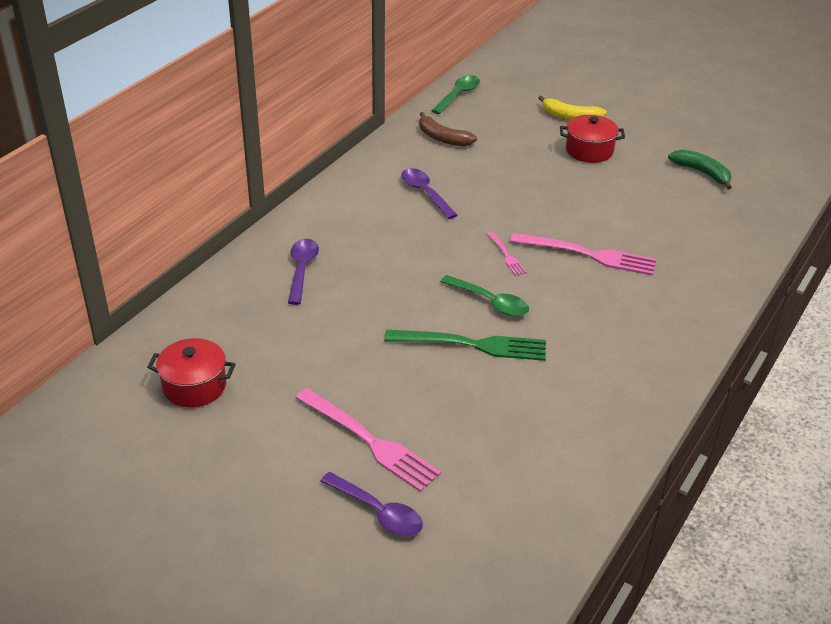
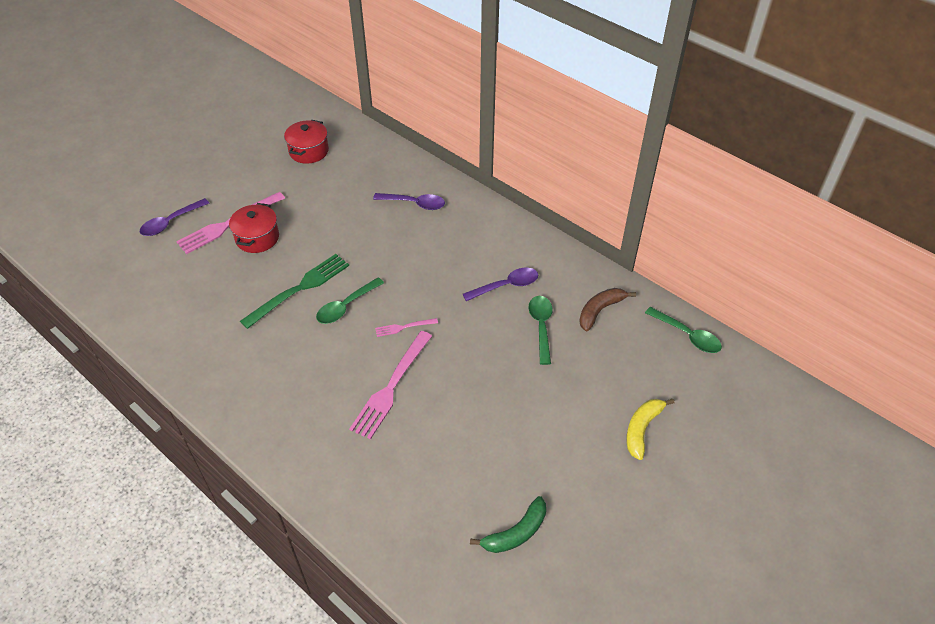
camera: 100 degrees right, 10 degrees up
(473, 345) = (300, 288): green fork -> green fork turned 150 degrees counterclockwise
(474, 170) = (541, 326): none -> green spoon
(589, 150) = (570, 431): red pot -> red pot (257, 238)

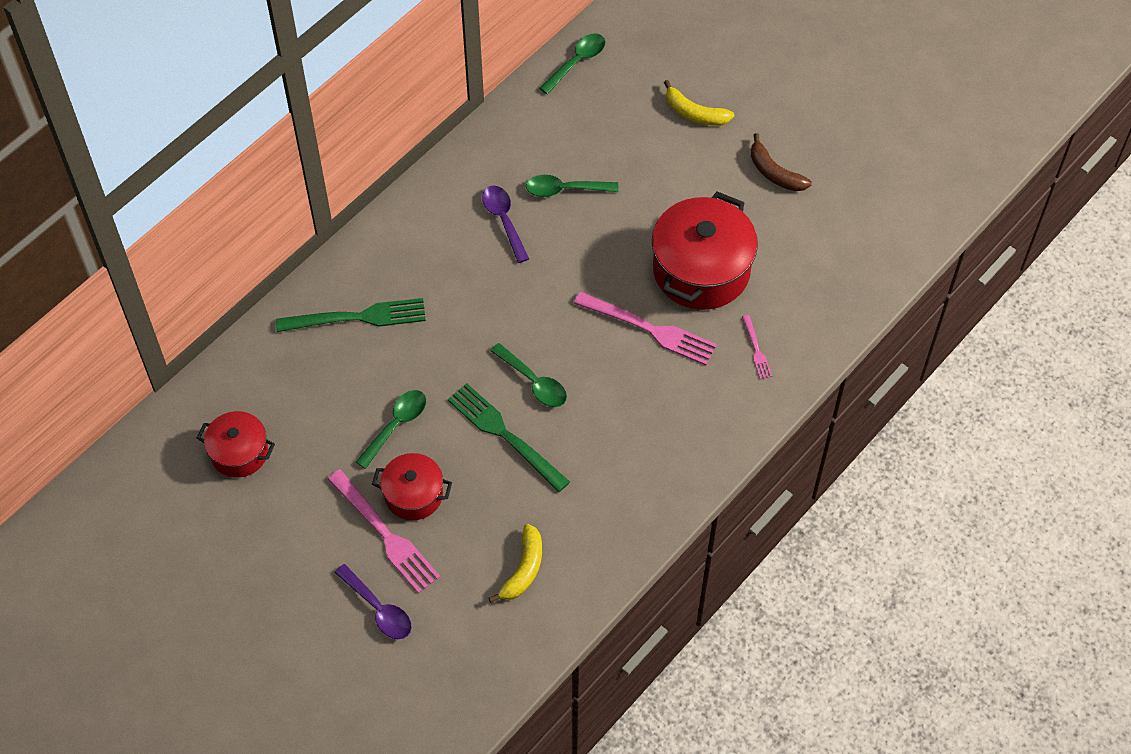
camera: 90 degrees left, 10 degrees up
(178, 301) = (523, 569): none -> yellow banana
(318, 227) = (396, 425): none -> green spoon
(403, 327) = (566, 321): pink fork -> pink fork (756, 350)
(414, 204) = (358, 317): purple spoon -> green fork
(454, 429) = (701, 270): none -> red pot
(516, 533) = (812, 220): green banana -> none
(600, 310) = (542, 134): brown banana -> brown banana (774, 173)

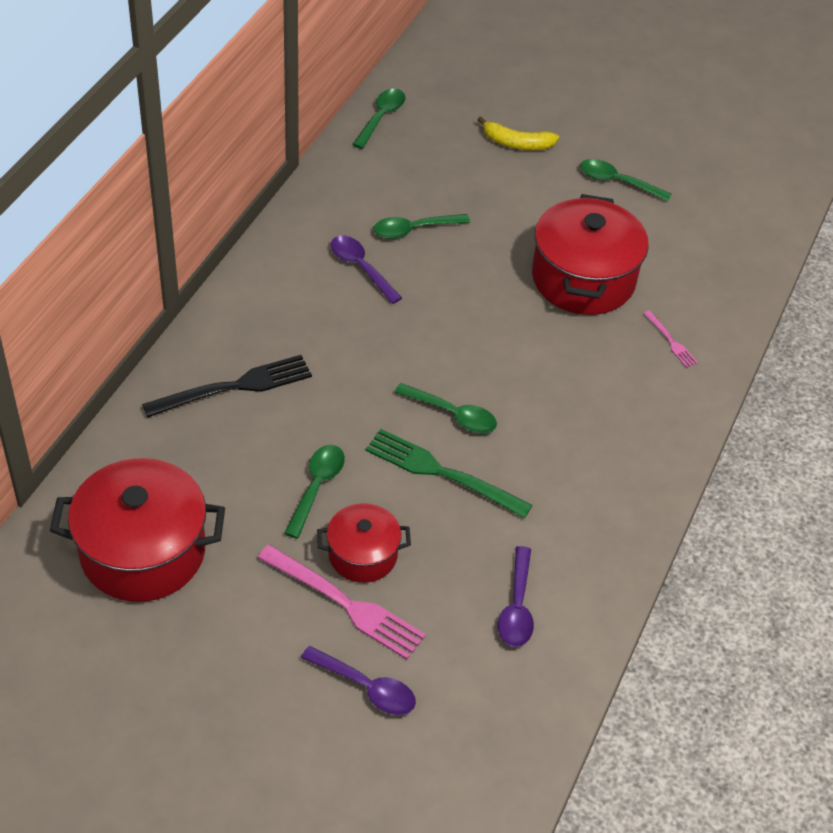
camera: 20 degrees left, 10 degrees down
(239, 453) = (143, 551): red pot -> red pot, size x1.78
(358, 317) = (235, 386): green fork -> black fork
(523, 569) = (517, 607): yellow banana -> purple spoon
(650, 329) = (555, 342): pink fork -> none
(774, 173) = (617, 182): brown banana -> green spoon

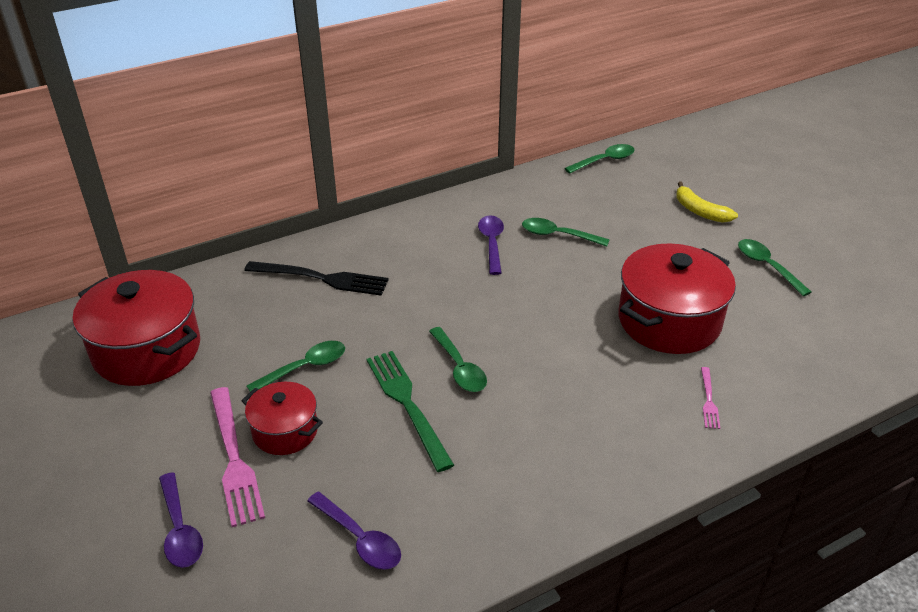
camera: 40 degrees right, 10 degrees down
(517, 607) = (360, 539): purple spoon -> purple spoon turned 90 degrees counterclockwise

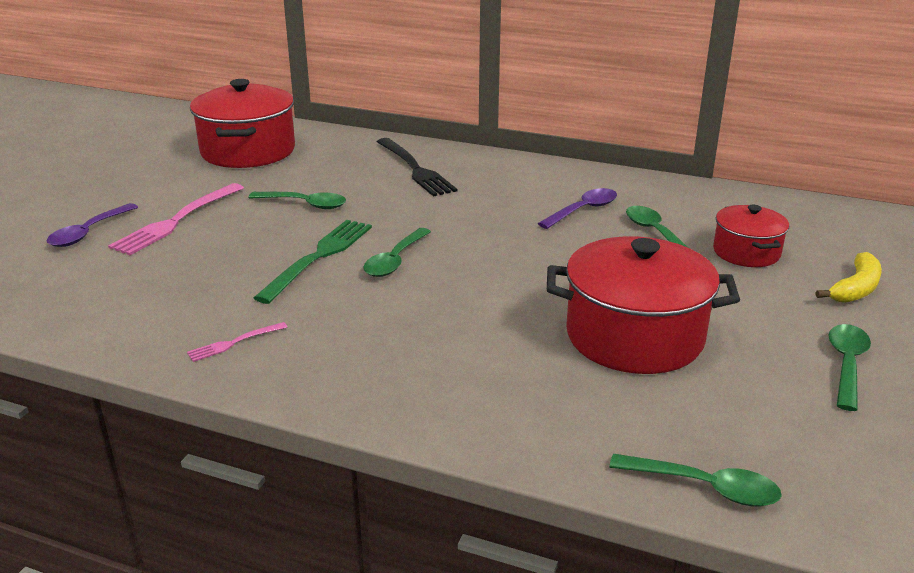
camera: 50 degrees right, 10 degrees down
(285, 431) = (227, 225): red pot -> red pot (746, 252)
(360, 539) = (145, 298): purple spoon -> none
(604, 161) = (821, 210): green spoon -> green spoon (705, 487)
(700, 211) = (855, 289): yellow banana -> yellow banana turned 150 degrees counterclockwise
(709, 401) = (546, 406): pink fork -> pink fork (234, 343)

